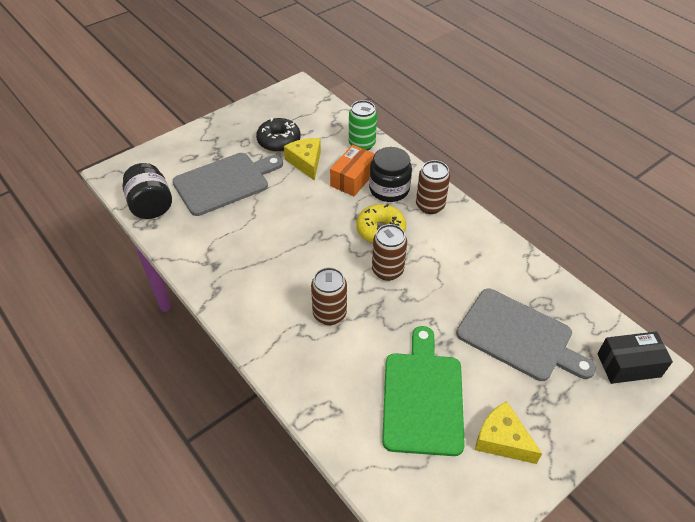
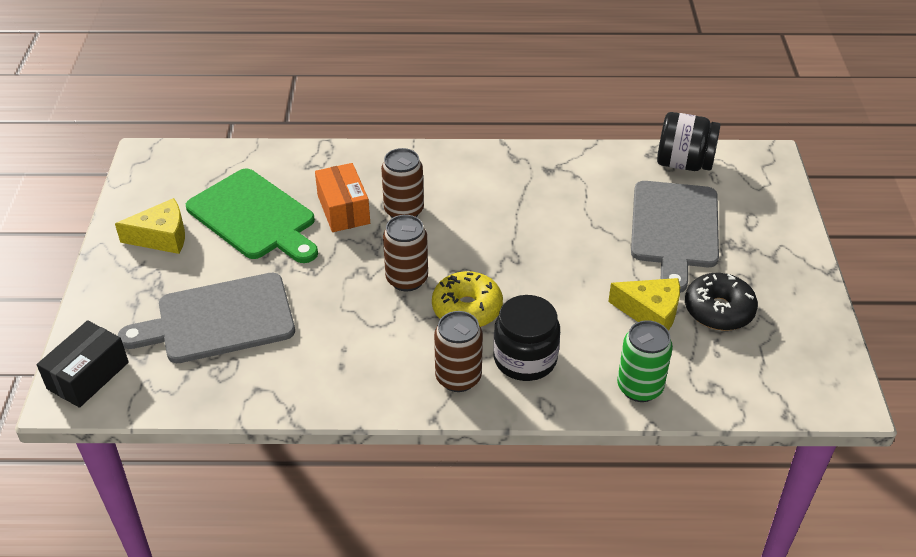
camera: 130 degrees right, 5 degrees down
(353, 179) = (577, 337): orange box -> orange box (343, 209)

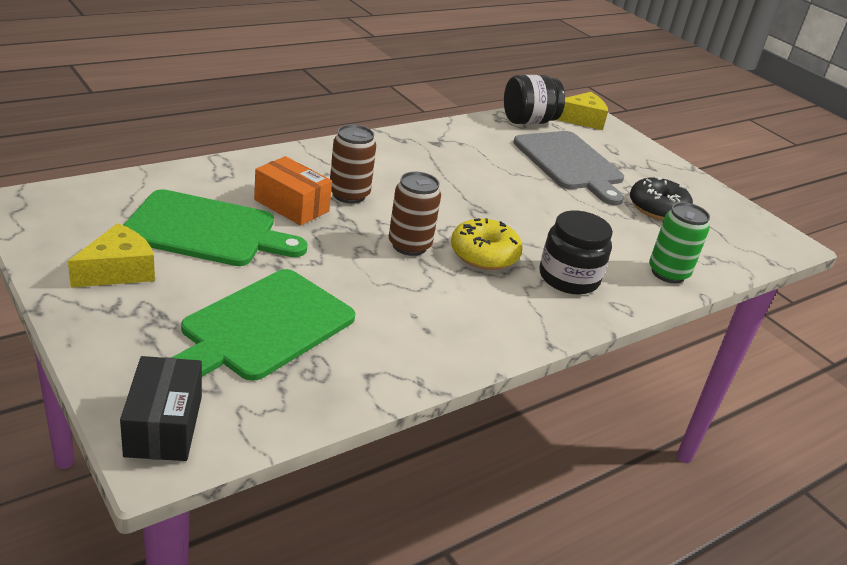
camera: 40 degrees left, 10 degrees down
(219, 320) = (264, 327): grey cutting board -> green cutting board
(458, 378) = (535, 307): brown can -> none
(650, 312) = (617, 221): yellow cheese -> yellow cheese (582, 119)

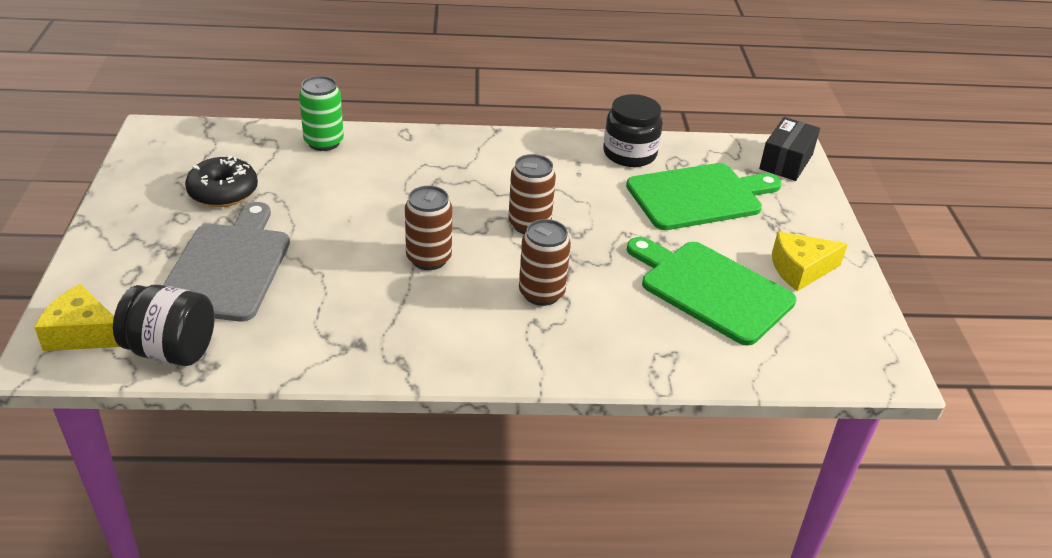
camera: 145 degrees left, 5 degrees up
(291, 205) = (612, 296): orange box -> none
(456, 199) = (429, 258): none -> brown can
(484, 254) = (468, 199): yellow donut -> none
(569, 278) = (418, 162): black jar -> black jar (629, 154)

